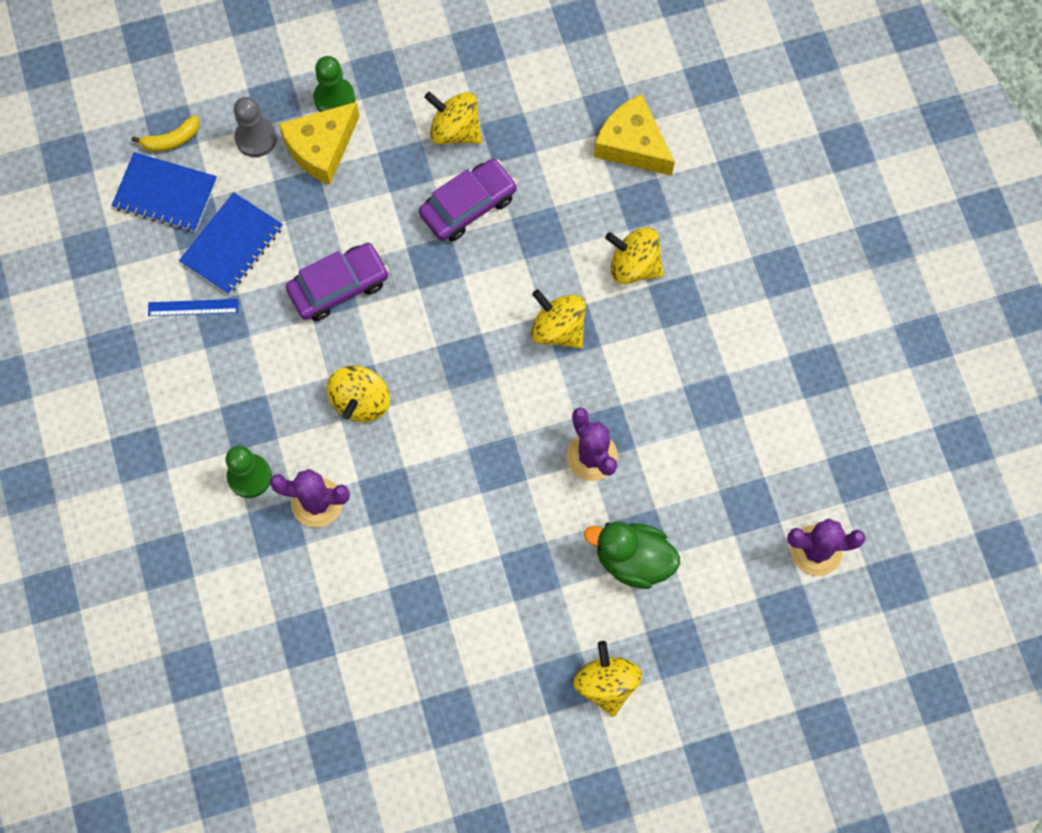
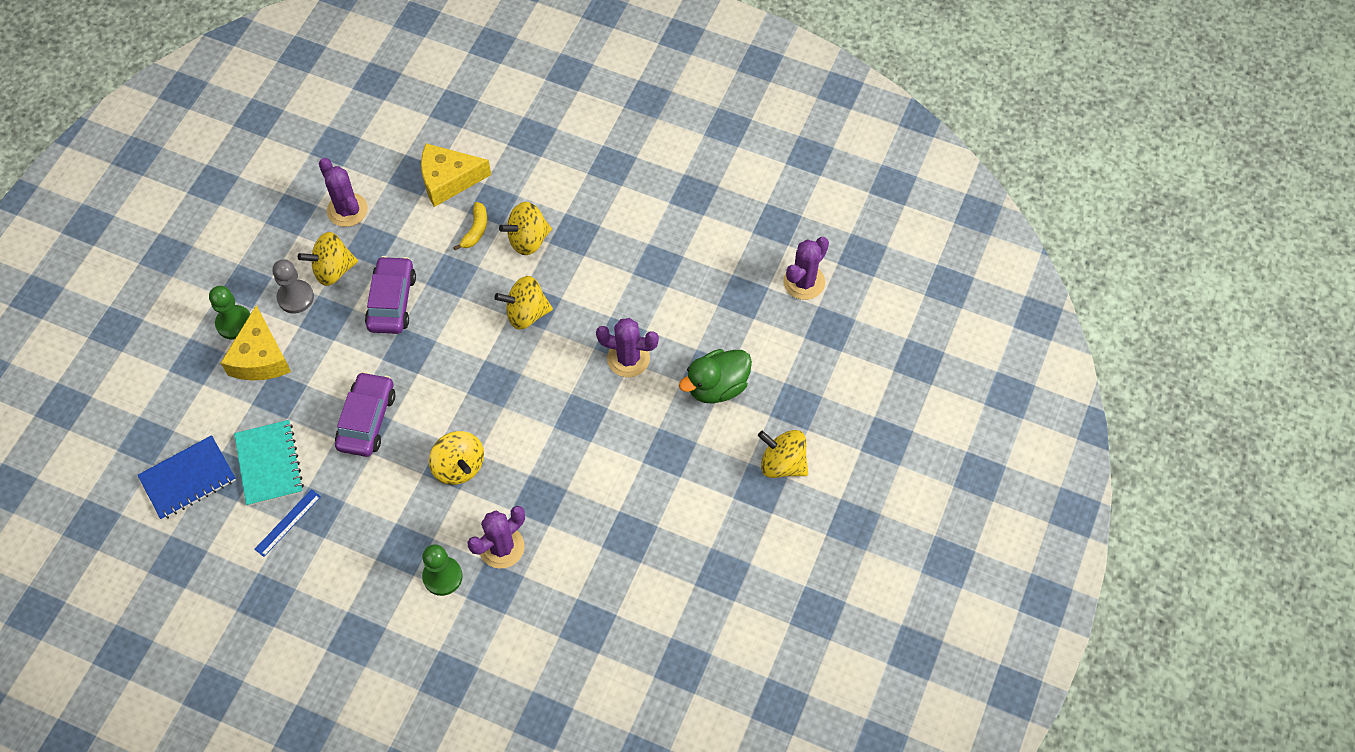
camera: 50 degrees left, 10 degrees down
(172, 140) = (154, 445): yellow banana -> yellow banana (475, 230)
(232, 245) = (269, 464): blue notebook -> turquoise notebook
(256, 138) = (210, 392): grey pawn -> grey pawn (295, 297)
(524, 88) = (347, 210): none -> purple cactus

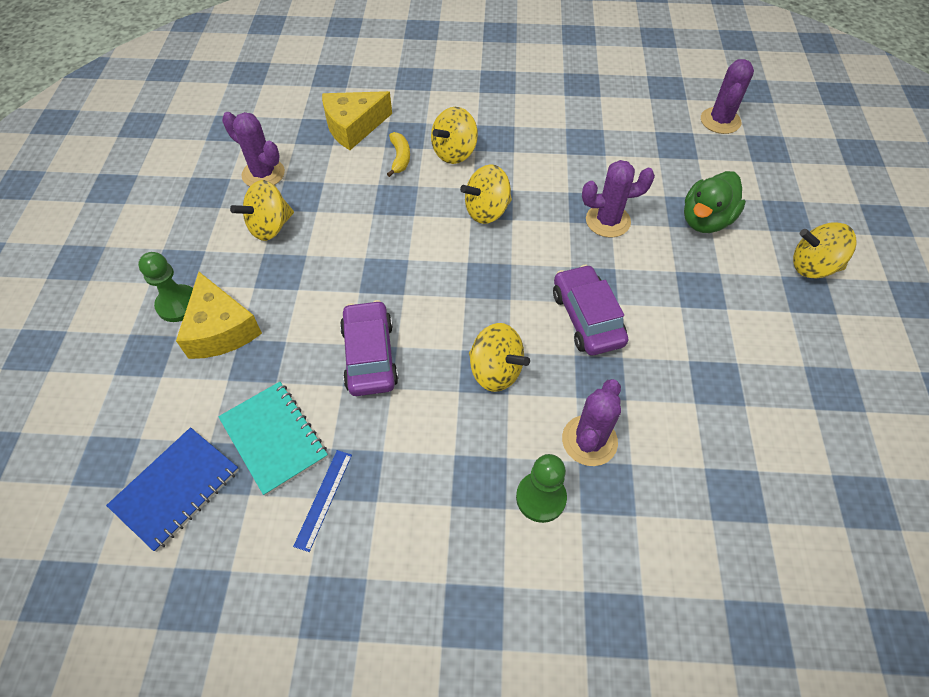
camera: 20 degrees left, 5 degrees down
(295, 297) = (239, 262): grey pawn -> none
(392, 301) = (345, 237): purple car -> purple car (587, 318)

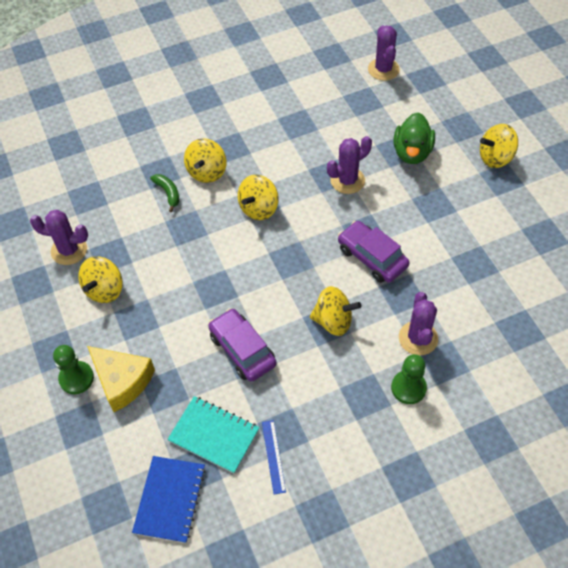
camera: 25 degrees left, 0 degrees up
(353, 127) = (114, 182): yellow cheese -> none
(400, 158) = (168, 193): yellow banana -> green banana

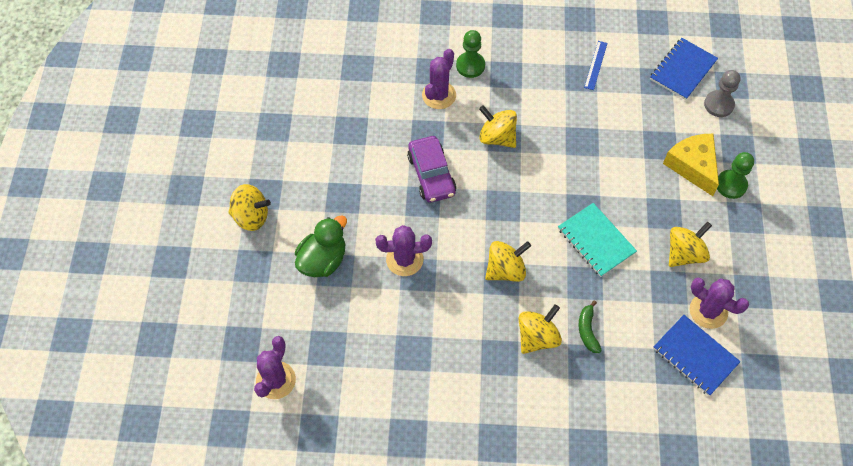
camera: 155 degrees left, 5 degrees up
(71, 211) = (695, 356): none -> blue notebook
(114, 471) = (718, 104): none -> grey pawn
(214, 435) = (633, 96): turquoise notebook -> turquoise notebook (596, 241)
(242, 350) = (583, 147): purple car -> none

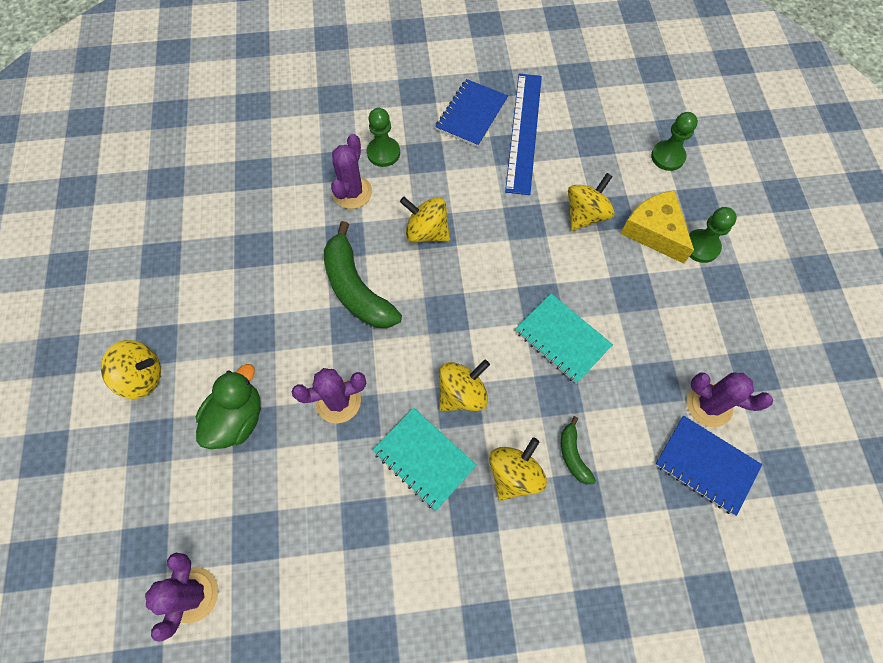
camera: 10 degrees left, 5 degrees up
(431, 174) = (356, 289): purple car -> green banana
(467, 314) = (424, 459): none -> turquoise notebook
(596, 65) = (524, 132): blue ruler -> blue ruler, size x2.16
(683, 70) = (620, 124): blue notebook -> blue notebook (471, 114)
(684, 253) = (667, 337): yellow spinning top -> yellow spinning top (585, 214)
(718, 104) = (667, 157): grey pawn -> green pawn

